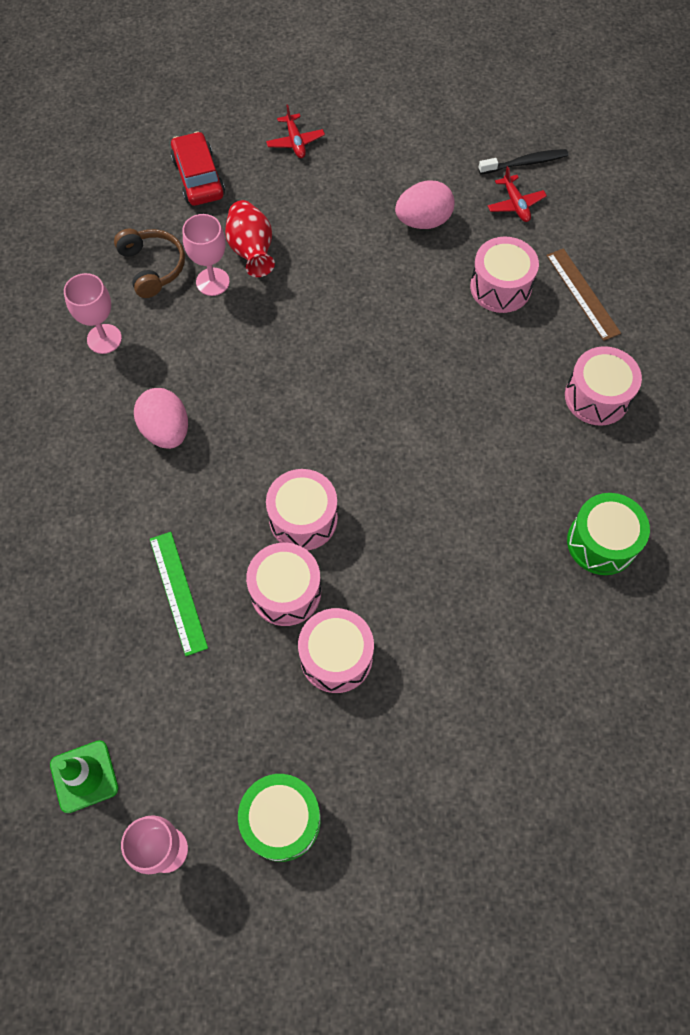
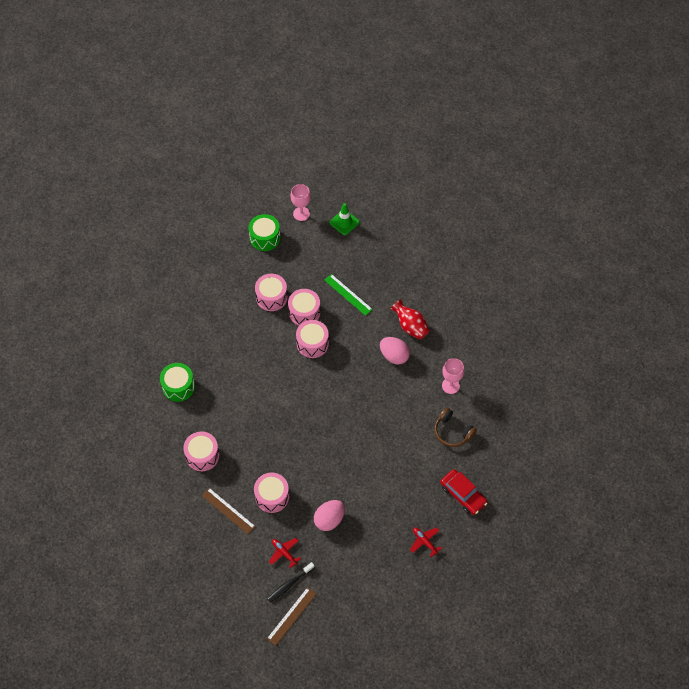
camera: 155 degrees right, 5 degrees down
(212, 282) = (418, 437): pink goblet -> none
(252, 251) = (409, 462): red vase -> red vase (410, 326)
(539, 126) = (291, 616): none -> brown ruler

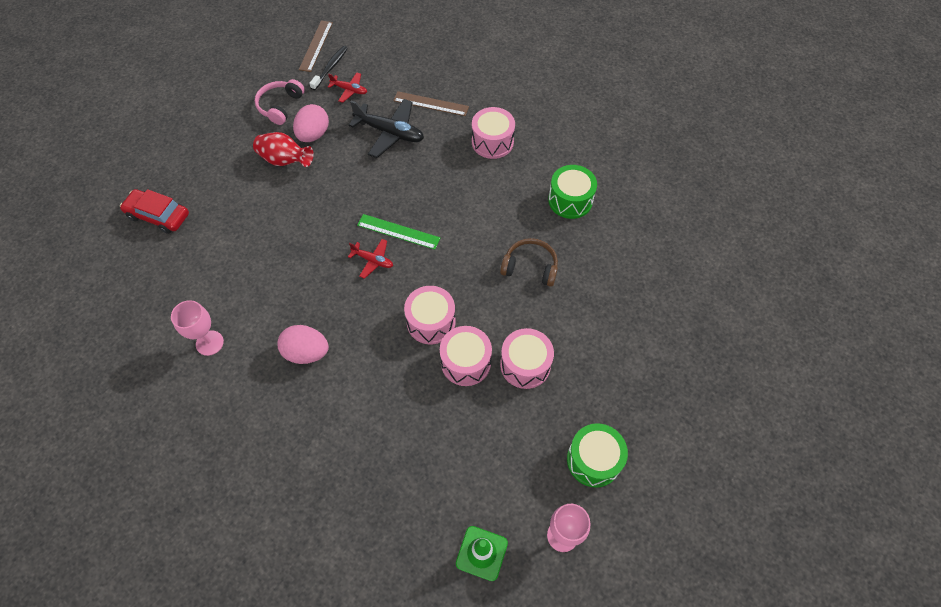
camera: 155 degrees right, 0 degrees up
(272, 496) = (390, 133): pink drum -> black plane
(344, 560) = (280, 106): none -> pink headphones
(348, 294) = (414, 419): green ruler -> green ruler (398, 231)
(410, 326) = (298, 408): red vase -> red vase (285, 160)
(424, 541) = (193, 153): red plane -> red plane (373, 260)
(452, 432) = (191, 282): brown headphones -> brown headphones (530, 267)

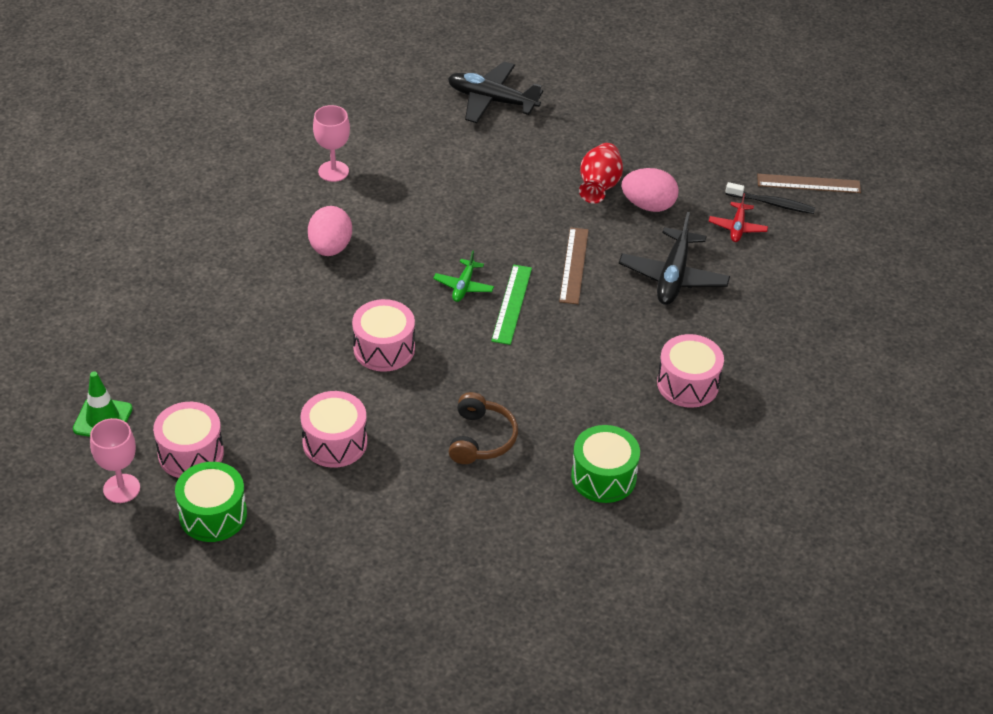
camera: 80 degrees right, 15 degrees down
(158, 215) = (492, 100): red car -> black plane
(280, 106) = (687, 168): pink headphones -> none
(373, 260) = (463, 286): red plane -> green plane
(431, 104) = (739, 312): brown ruler -> brown ruler (574, 265)
(465, 362) = (332, 386): pink drum -> pink drum (191, 453)

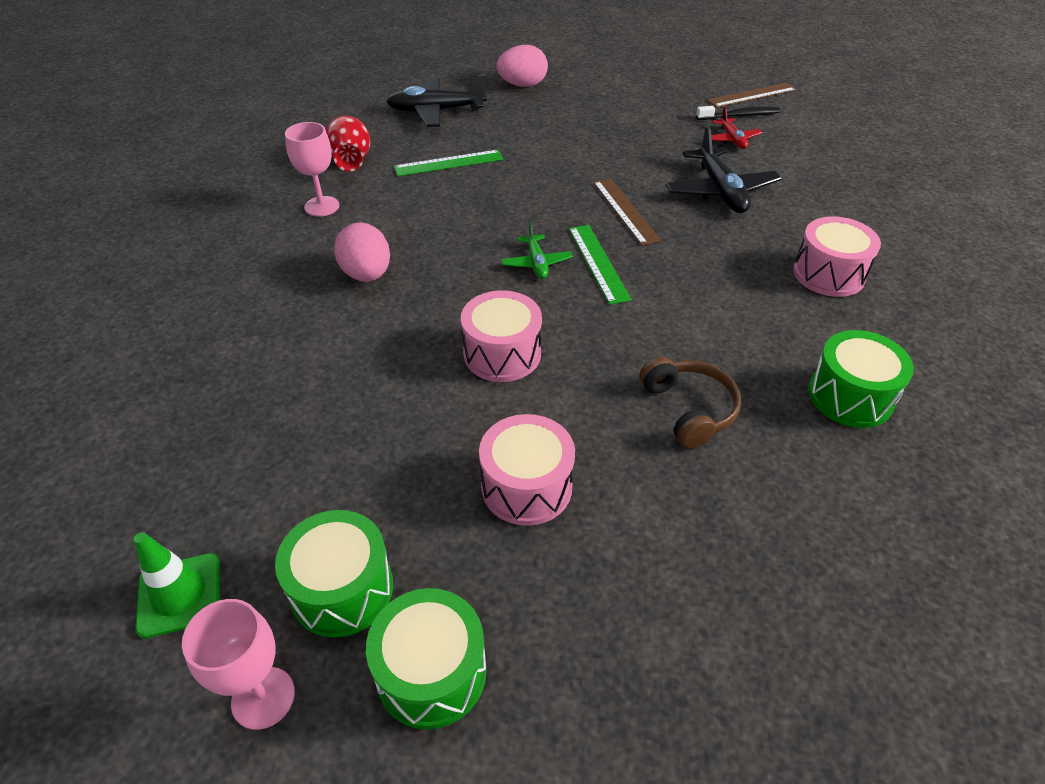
camera: 25 degrees left, 0 degrees up
(191, 453) = (342, 589): pink drum -> green drum
(463, 163) = (449, 163): none -> green ruler
(599, 187) = (588, 145): red vase -> red vase (351, 162)
(648, 205) = (643, 146): pink egg -> pink egg (522, 85)

